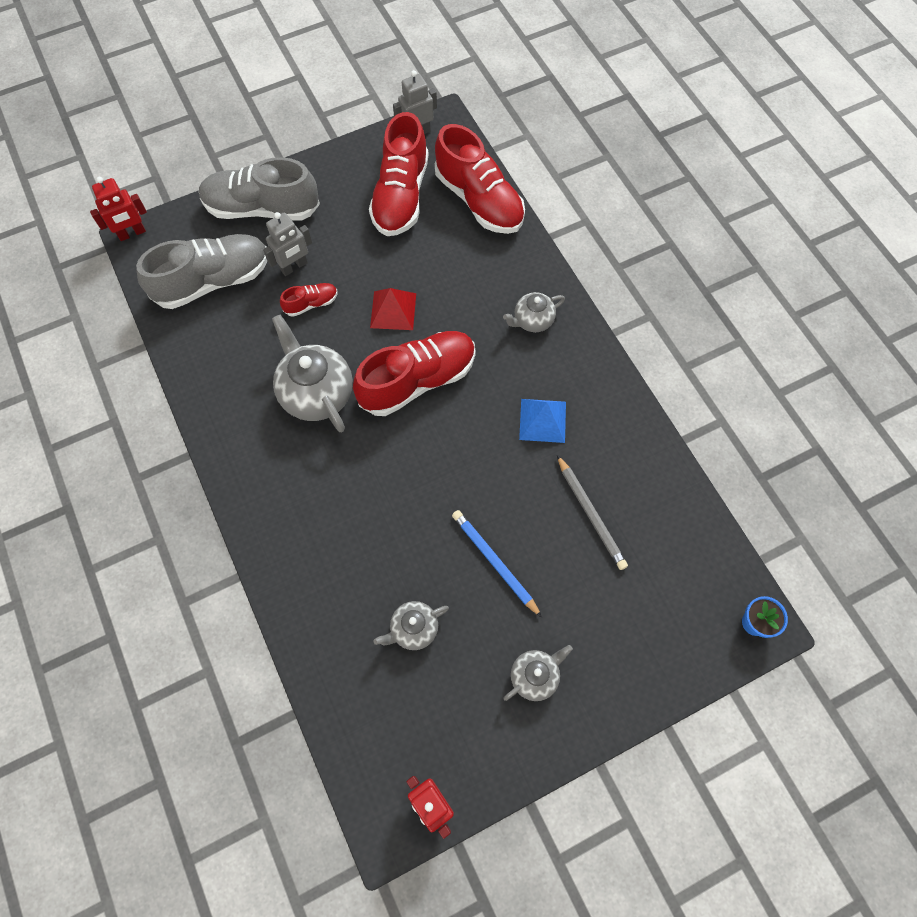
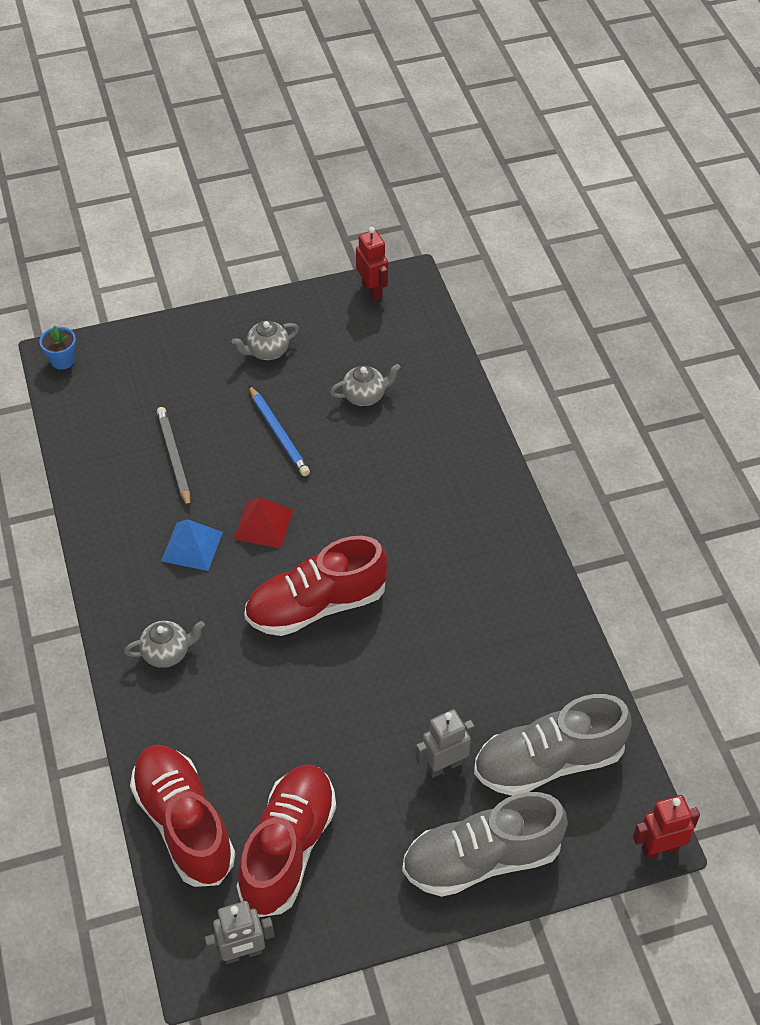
camera: 170 degrees left, 15 degrees down
(262, 208) = (481, 859): grey shoe -> grey shoe turned 150 degrees clockwise
(311, 304) = (427, 713): red shoe -> none
(316, 393) = (432, 609): grey teapot -> none
(393, 310) = (329, 689): red pyramid -> red pyramid (263, 524)

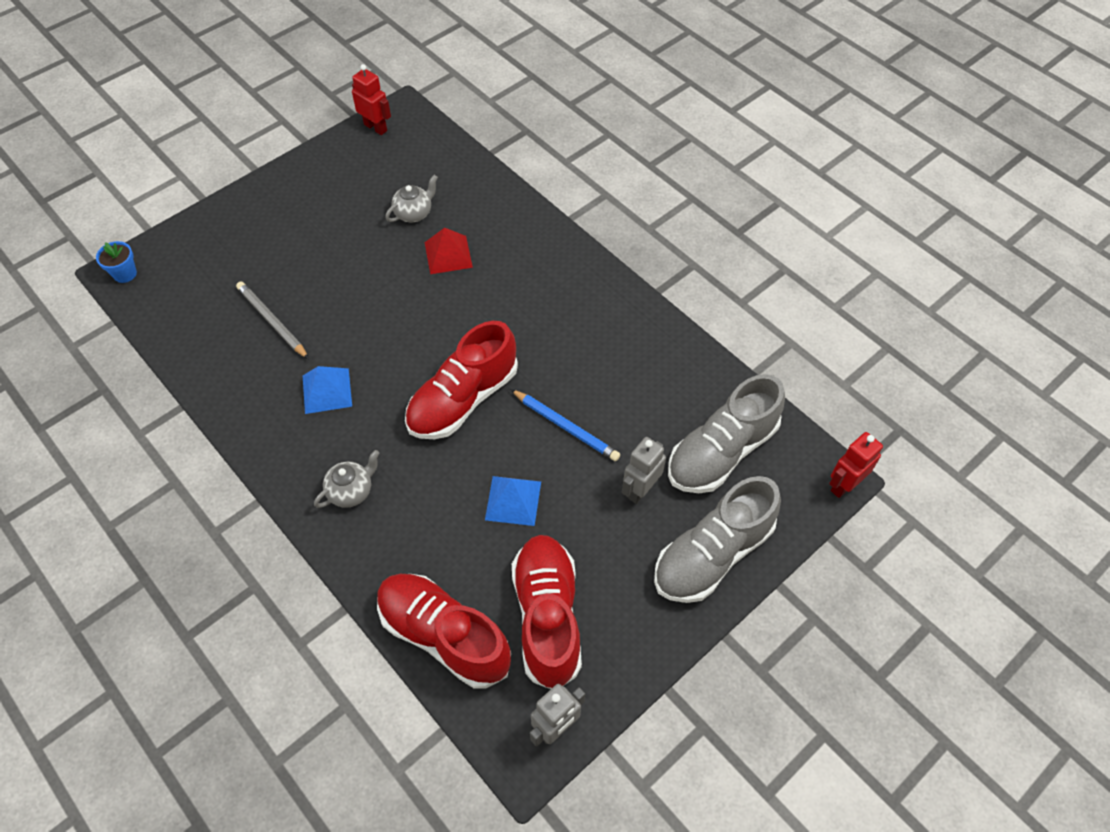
camera: 25 degrees left, 5 degrees up
(263, 524) = (381, 349): red pyramid -> red pyramid (448, 254)
(267, 351) = (310, 205): grey teapot -> none
(278, 433) = (355, 269): blue pencil -> blue pencil (566, 427)
(313, 724) = (513, 500): none -> blue pyramid

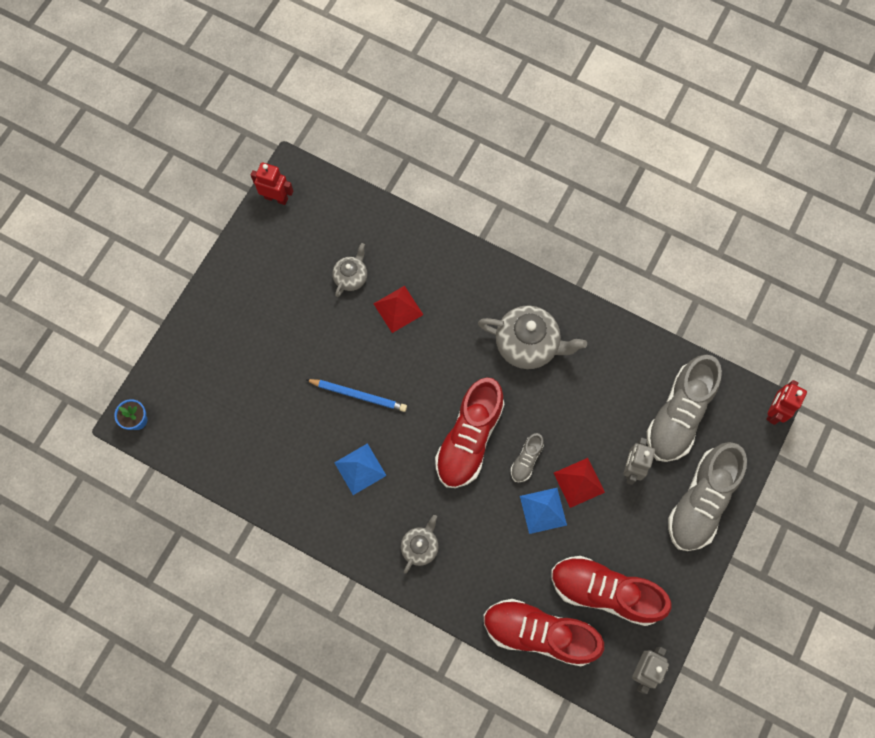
camera: 20 degrees left, 15 degrees up
(272, 321) = (285, 422): grey pencil -> none
(518, 441) = (526, 460): none -> grey shoe
(547, 616) = (604, 591): red shoe -> red shoe turned 45 degrees counterclockwise
(566, 427) = (556, 435): blue pencil -> blue pencil (358, 395)
(569, 485) = (579, 482): none -> red pyramid
(574, 328) = (528, 345): none -> grey teapot

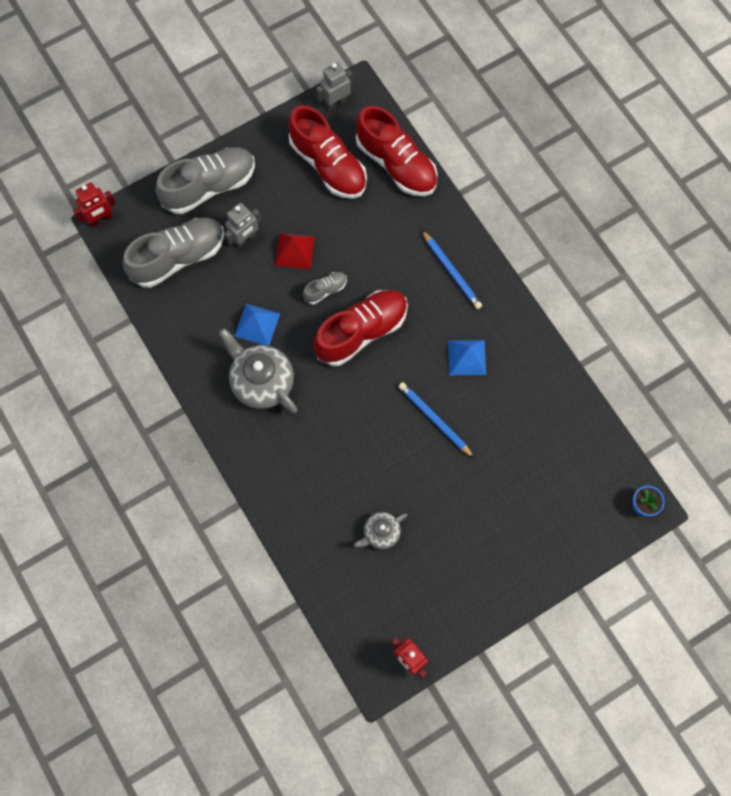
camera: 150 degrees left, 0 degrees up
(398, 309) = (355, 478): red pyramid -> none
(420, 546) = (451, 271): grey teapot -> blue pencil
(543, 510) = (337, 245): blue pyramid -> blue pyramid (257, 324)

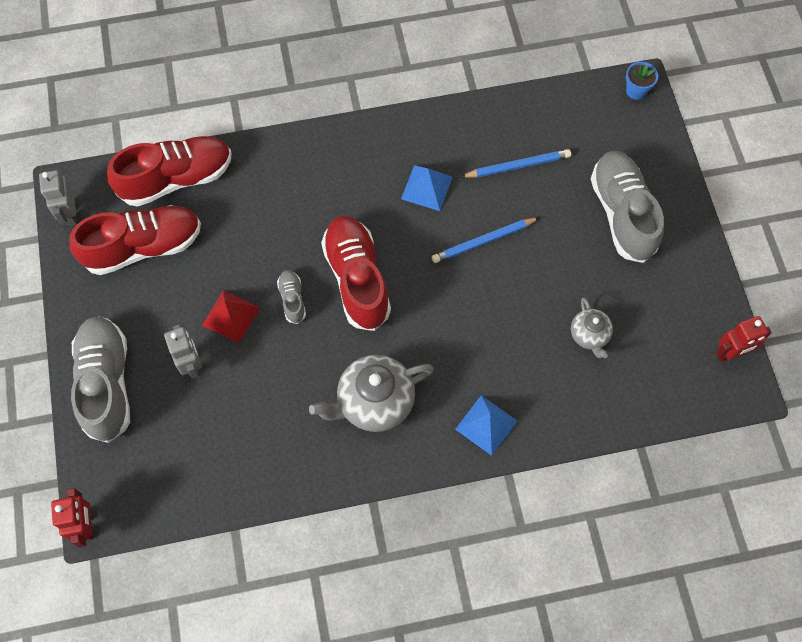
camera: 70 degrees left, 5 degrees down
(178, 257) = (180, 447): grey shoe -> grey shoe (622, 213)
(257, 324) = (303, 385): blue pyramid -> blue pyramid (486, 425)
(451, 271) = (325, 169): blue pencil -> blue pencil (517, 166)

